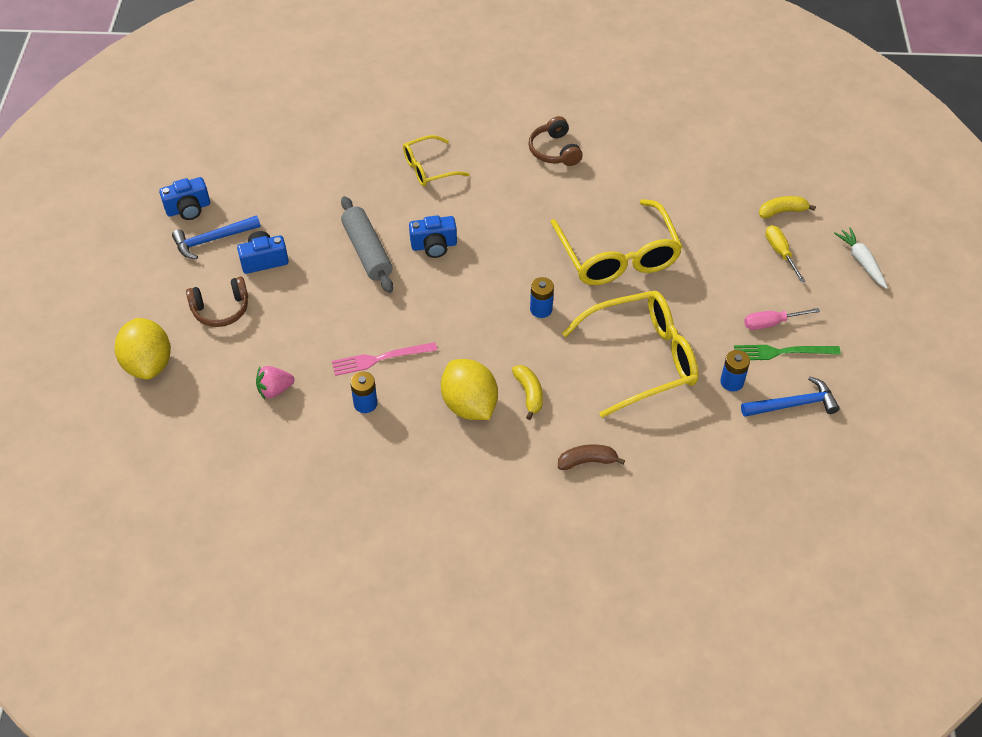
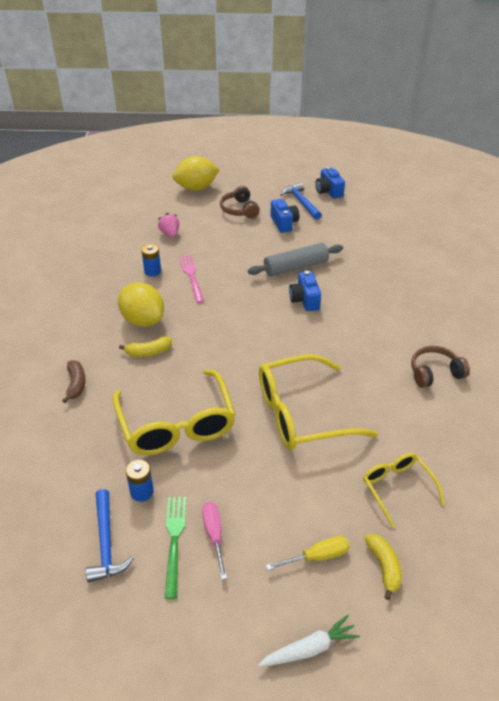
camera: 90 degrees right, 10 degrees down
(429, 168) = (392, 296): yellow glasses -> yellow glasses (397, 488)
(469, 405) = (143, 320): yellow lemon -> yellow lemon turned 75 degrees clockwise
(541, 309) = (237, 360): blue battery -> none

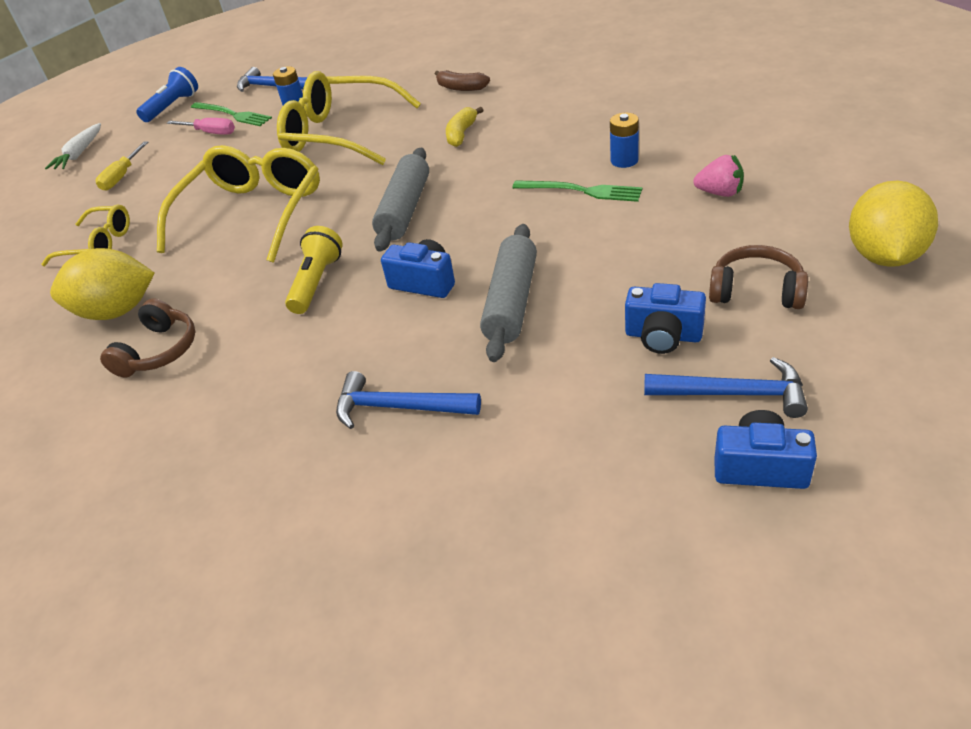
camera: 130 degrees right, 0 degrees up
(143, 320) = (522, 138): yellow lemon -> yellow lemon (117, 311)
(179, 628) = (173, 106): none -> blue flashlight
(191, 276) = (581, 191): pink fork -> green fork
(249, 338) = (405, 209): none -> grey rolling pin
(336, 340) = (317, 282): none -> yellow flashlight
(382, 272) = (398, 407): none -> blue hammer
(384, 567) = (64, 207): yellow banana -> none

